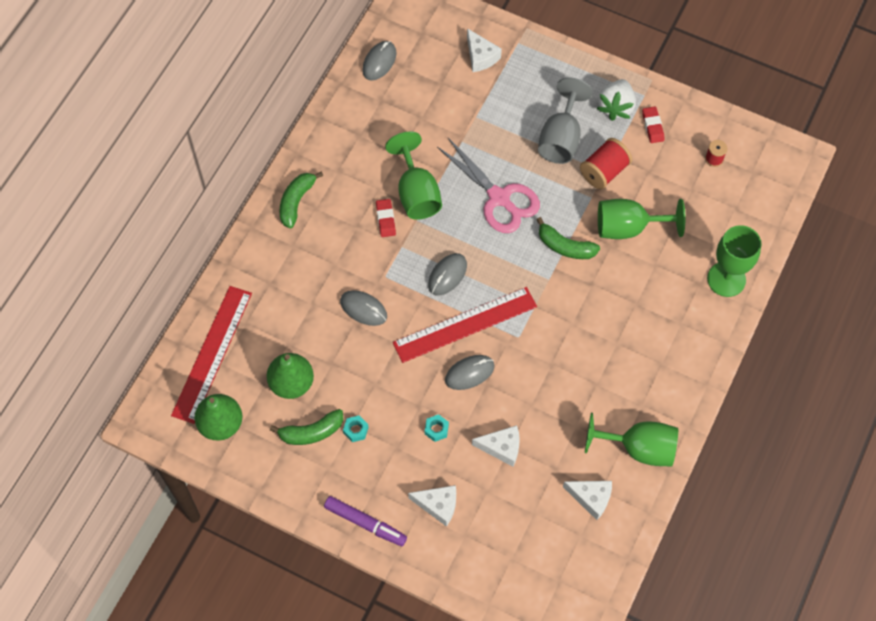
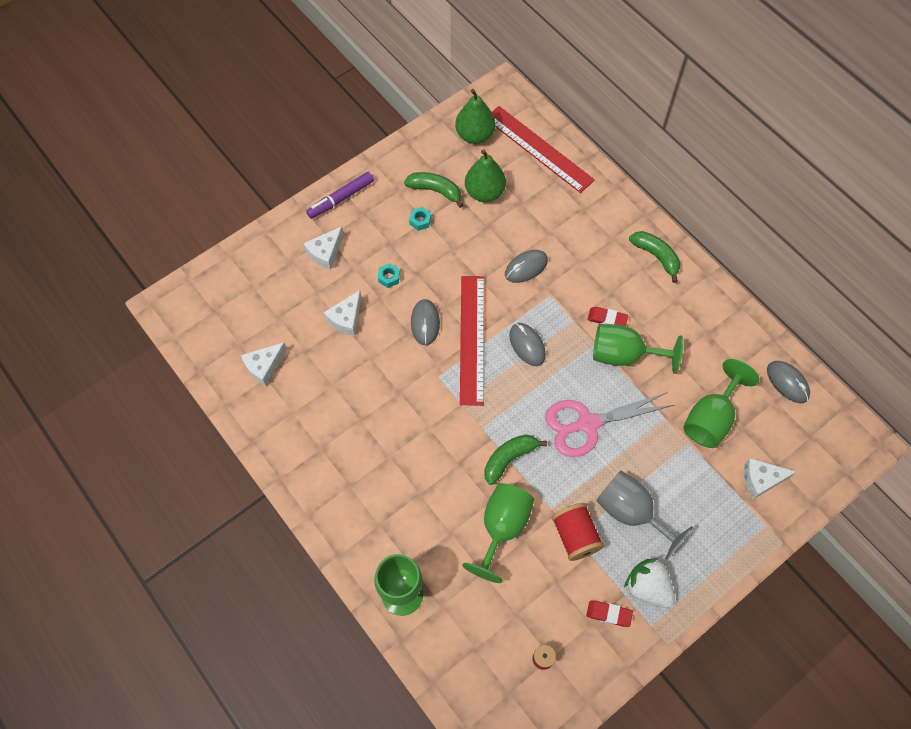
camera: 115 degrees right, 0 degrees up
(311, 432) = (435, 190): green banana -> green banana turned 105 degrees clockwise
(639, 448) = (284, 426): green goblet -> green goblet (711, 418)

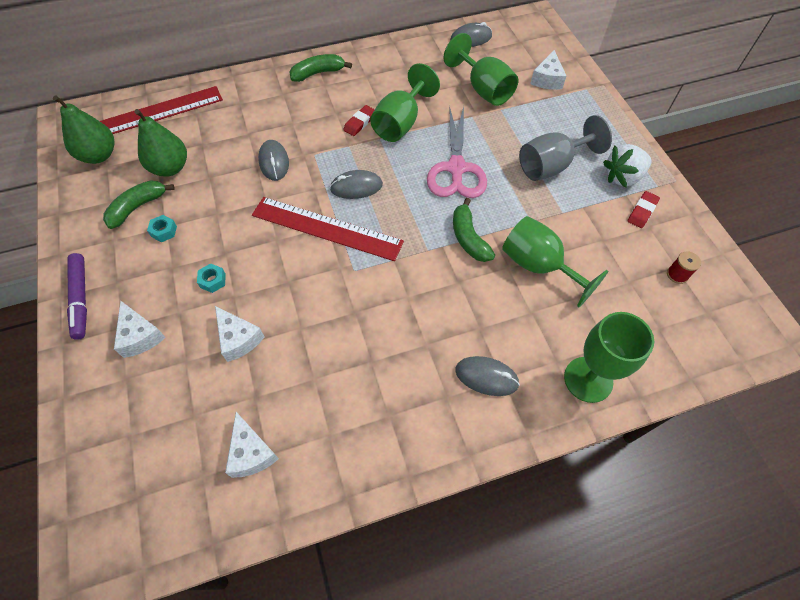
camera: 70 degrees left, 5 degrees down
(425, 323) = (286, 263): grey mouse -> grey mouse (486, 377)
(575, 536) = (562, 212): red spool -> none

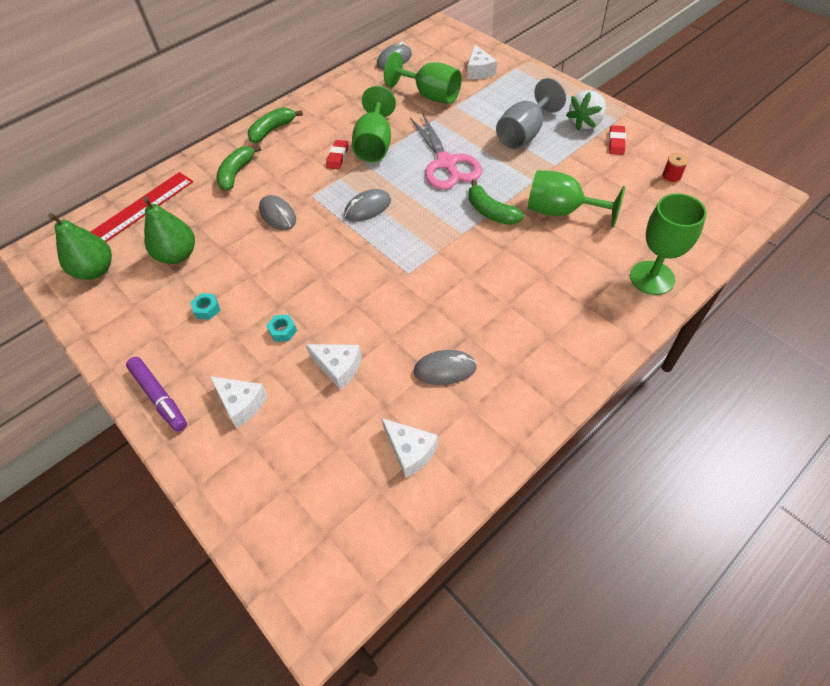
camera: 20 degrees left, 5 degrees down
(138, 207) = (166, 299): green banana -> green banana (236, 173)
(327, 228) = (362, 249): red ruler -> none
(486, 377) = (572, 309): grey mouse -> grey mouse (445, 369)

